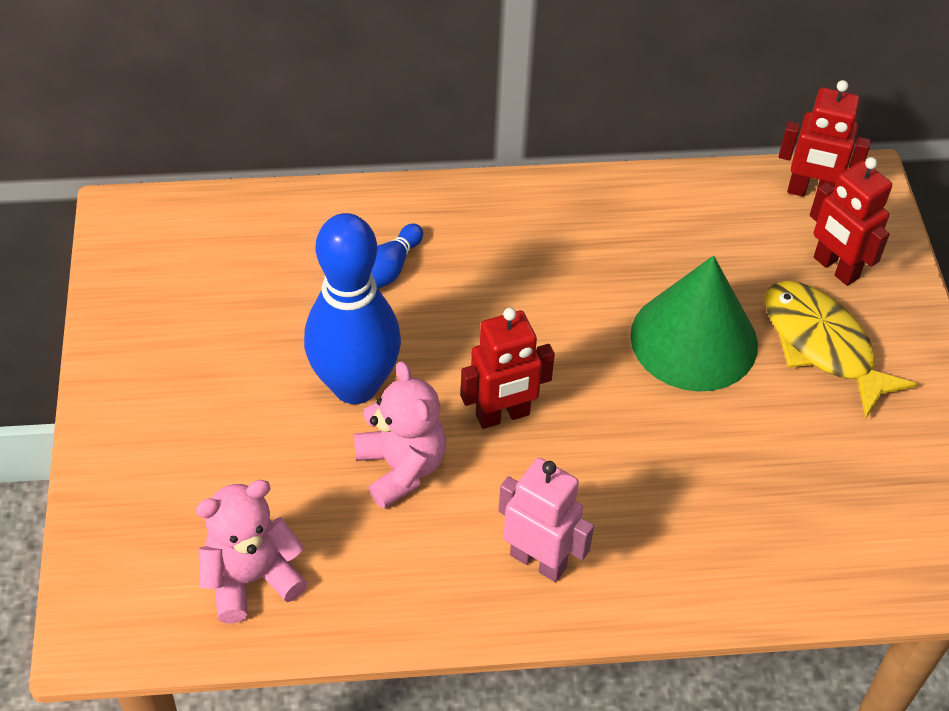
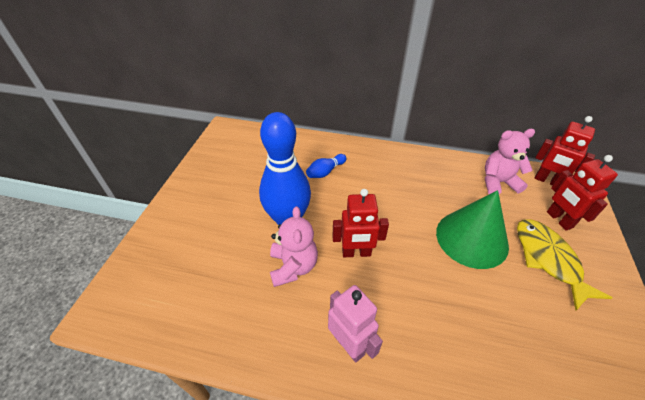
camera: 20 degrees right, 5 degrees down
(251, 578) = (190, 306): pink teddy bear -> pink teddy bear (498, 182)

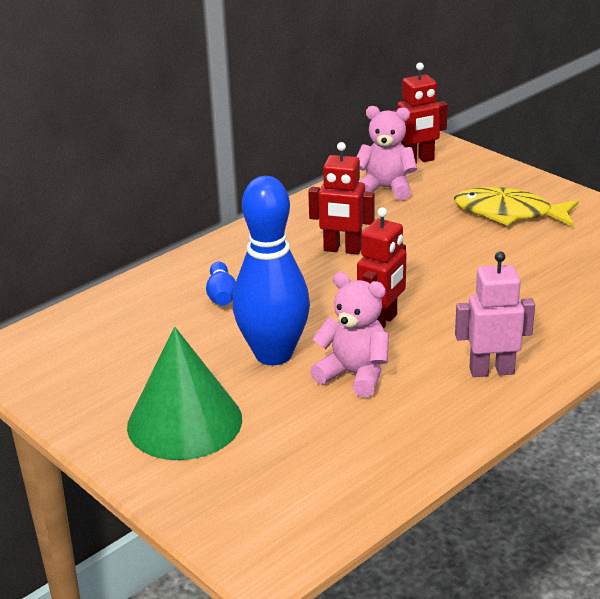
camera: 55 degrees left, 15 degrees down
(471, 238) = (441, 241): green cone -> green cone (184, 422)
(498, 182) = (385, 189): pink teddy bear -> pink teddy bear turned 75 degrees clockwise
(559, 220) = (472, 182): red robot -> red robot (342, 250)

